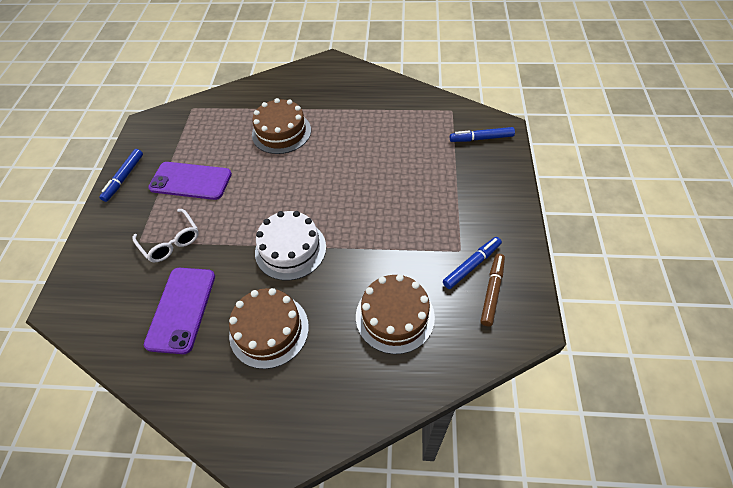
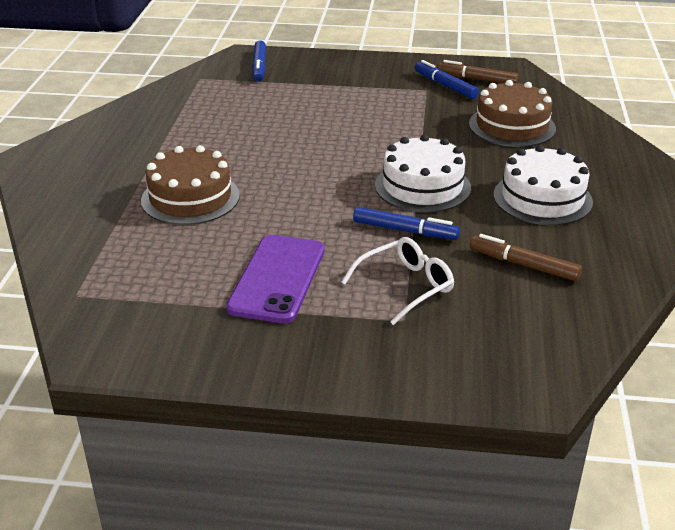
camera: 90 degrees left, 20 degrees down
(124, 178) = (249, 359): blue marker -> blue marker (405, 231)
(181, 309) = (523, 265): purple phone -> brown marker
(269, 330) = (542, 198): brown cake -> white cake

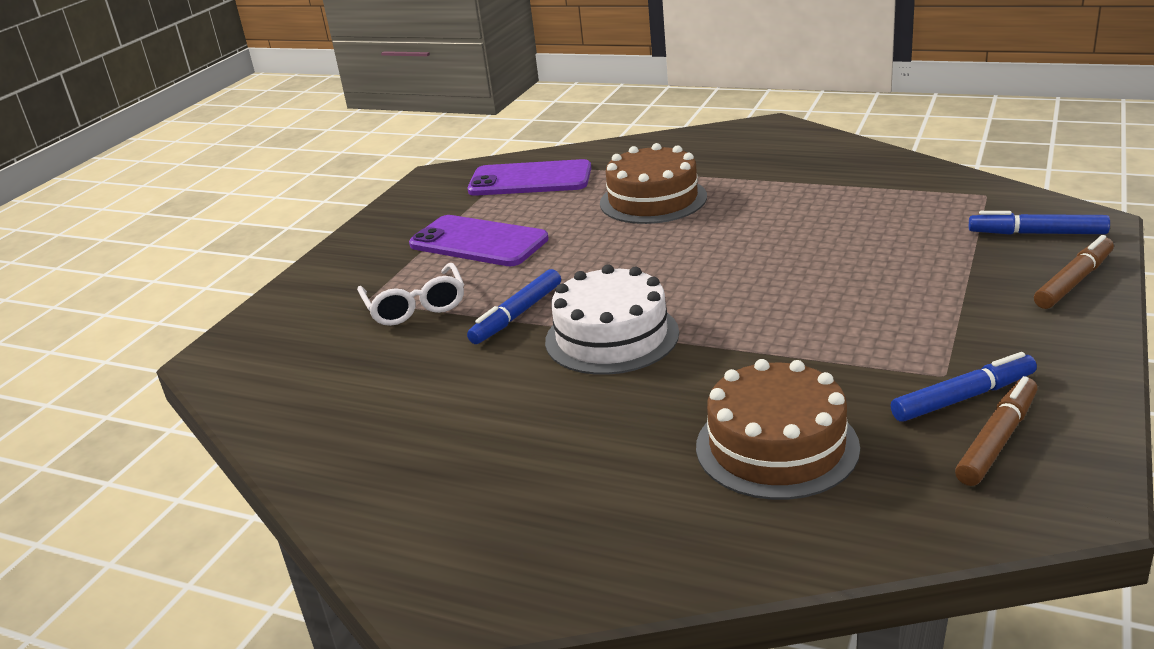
camera: 110 degrees right, 5 degrees down
(126, 276) = (530, 179): none -> purple phone
(523, 265) = (395, 386): brown marker -> brown marker (1073, 281)
(542, 198) = (531, 431): white cake -> none

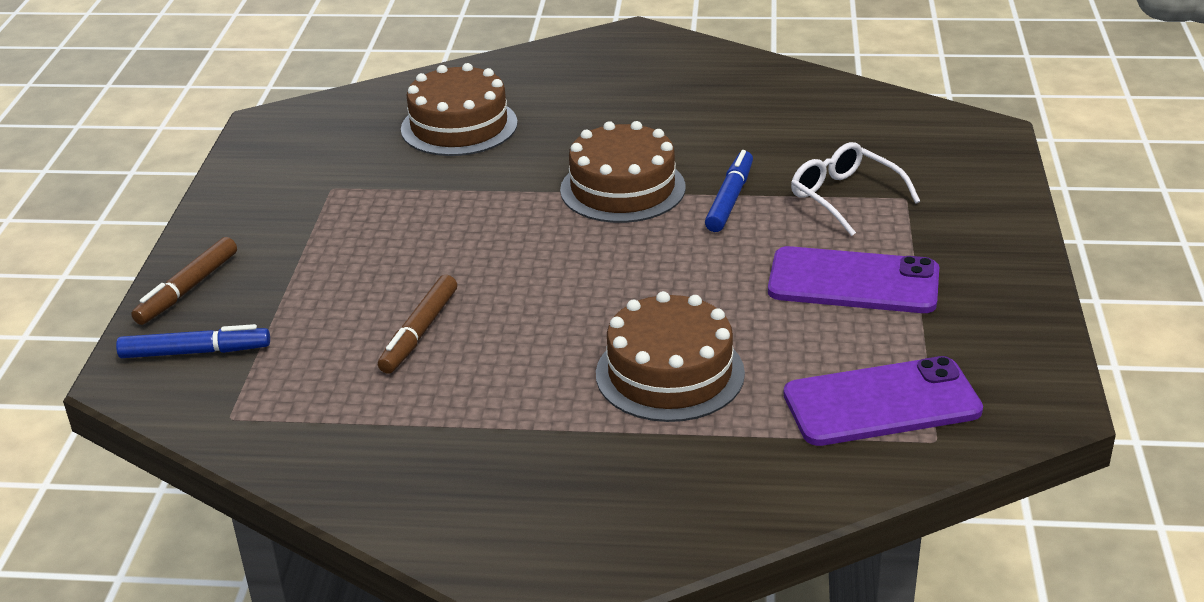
camera: 160 degrees right, 5 degrees up
(611, 337) = (622, 188): white cake -> brown cake
(963, 398) = (321, 172): blue marker -> none
(997, 440) = (305, 148): brown marker -> brown marker (419, 332)

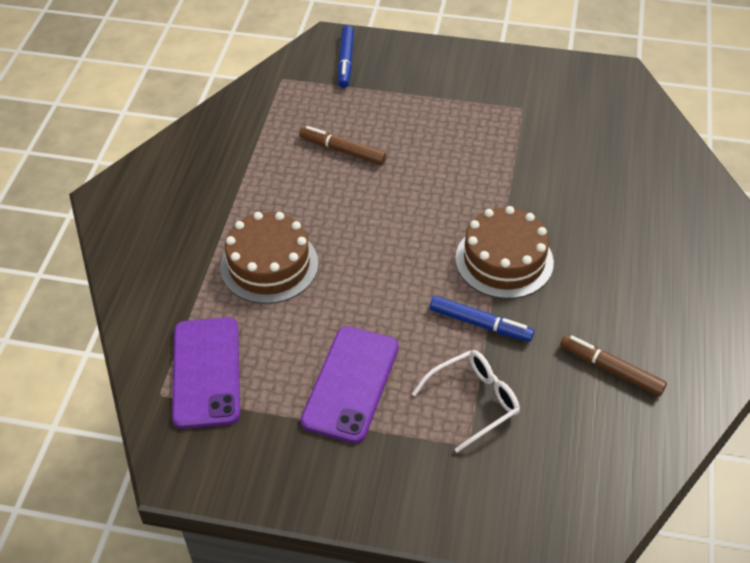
camera: 95 degrees right, 15 degrees up
(188, 289) = (410, 53): brown marker -> brown marker (611, 369)
(459, 126) = (608, 171): brown cake -> none

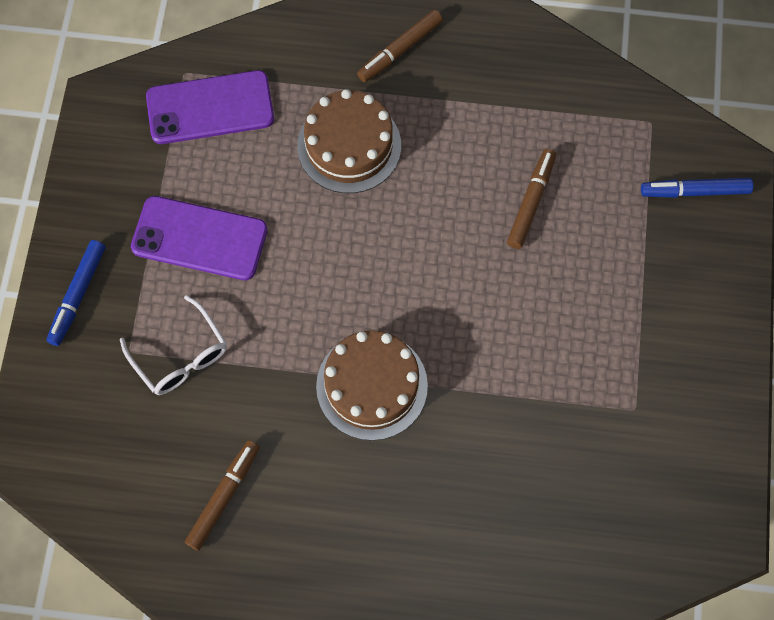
camera: 85 degrees right, 20 degrees up
(177, 224) = (400, 50): none -> brown marker
(480, 324) = (279, 361): blue marker -> blue marker (78, 295)

